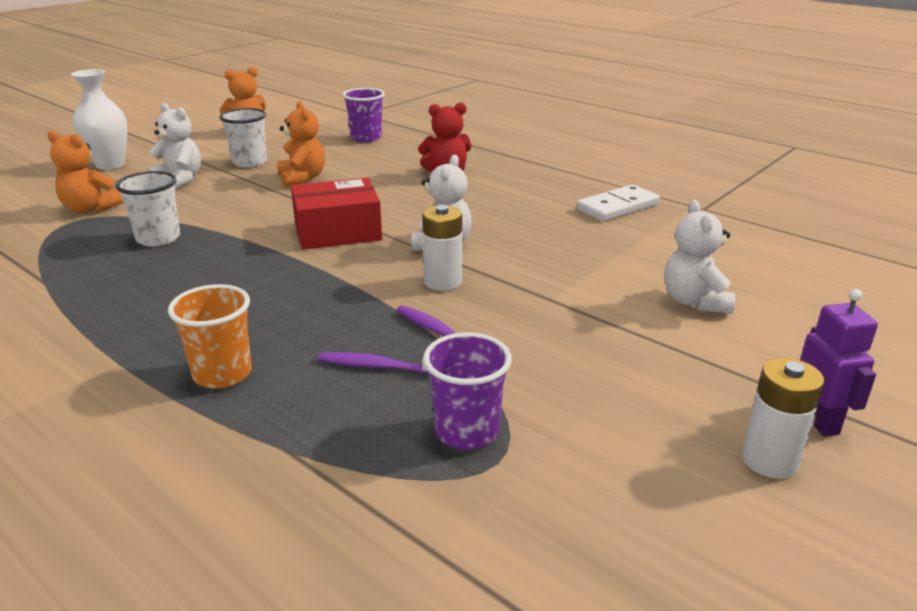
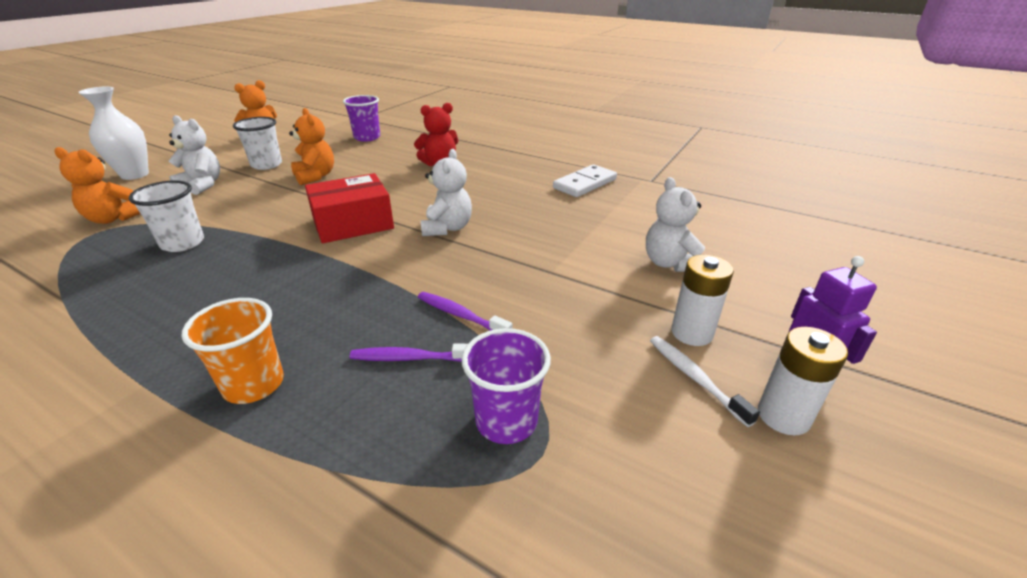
camera: 10 degrees left, 5 degrees up
(442, 282) = (454, 264): white battery -> white battery (691, 333)
(682, 415) = (694, 378): none -> white toothbrush

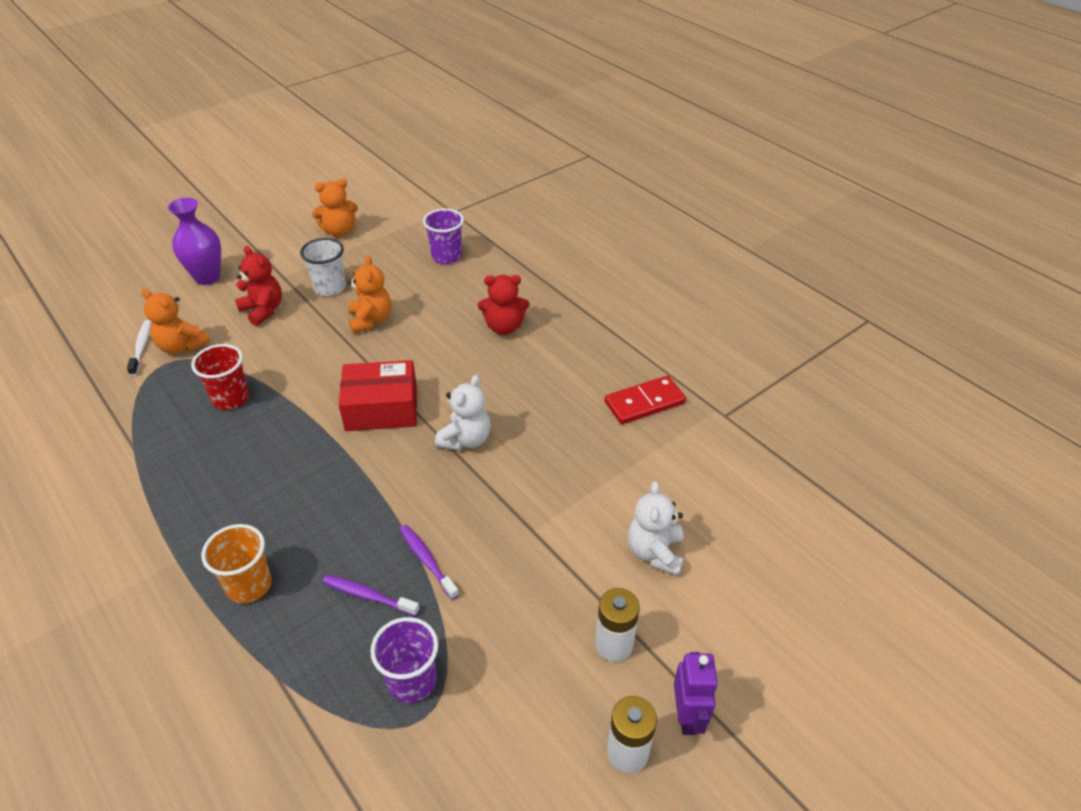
camera: 20 degrees right, 10 degrees up
(135, 175) = (207, 277): white vase -> purple vase
(183, 243) = (231, 398): white cup -> red cup
(202, 185) = (263, 310): white teddy bear -> red teddy bear
(584, 184) = (644, 402): white domino -> red domino
(694, 378) = (582, 692): white toothbrush -> white toothbrush (142, 347)

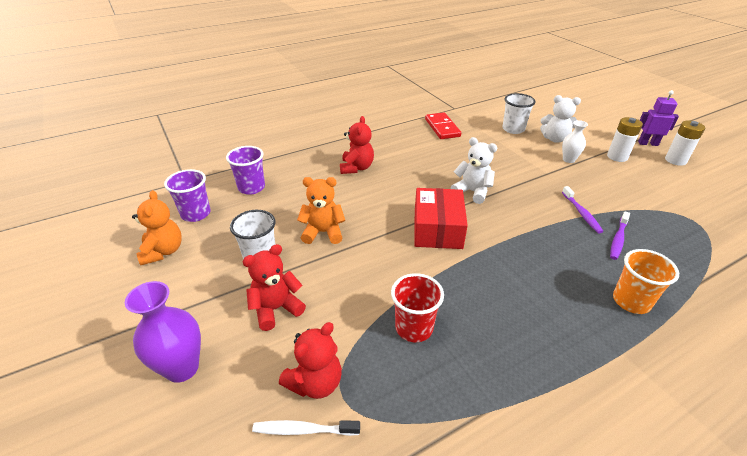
camera: 80 degrees left, 5 degrees down
(182, 346) = (315, 382): orange teddy bear -> red teddy bear
(412, 681) = (672, 223): purple cup -> purple cup (196, 214)
(427, 560) = (581, 213): purple toothbrush -> purple toothbrush turned 75 degrees counterclockwise
(583, 564) = (568, 159): none -> white vase
(672, 494) = (513, 129): none -> white cup

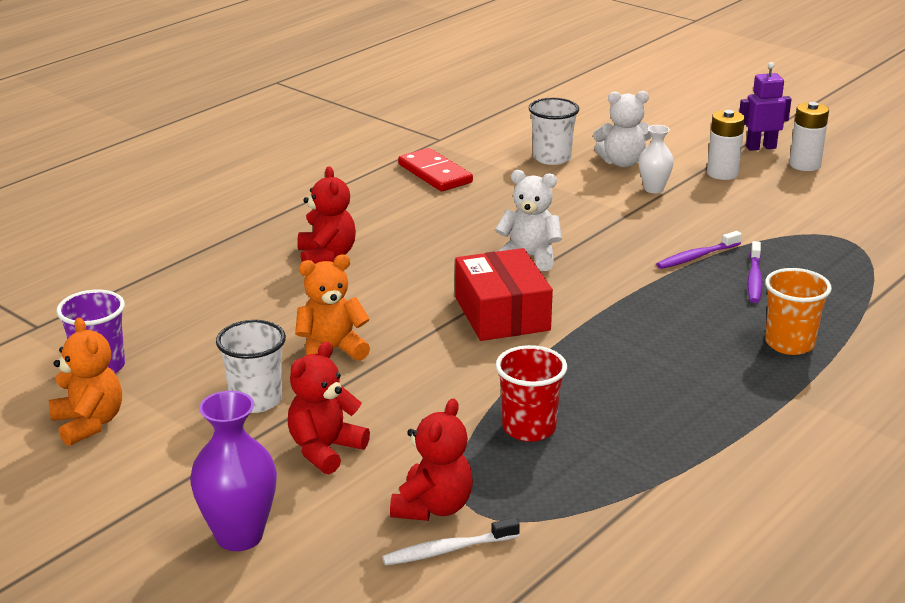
camera: 20 degrees left, 10 degrees down
(251, 187) = (166, 315): purple cup -> none
(581, 213) = (696, 257): purple toothbrush -> purple toothbrush turned 90 degrees clockwise

